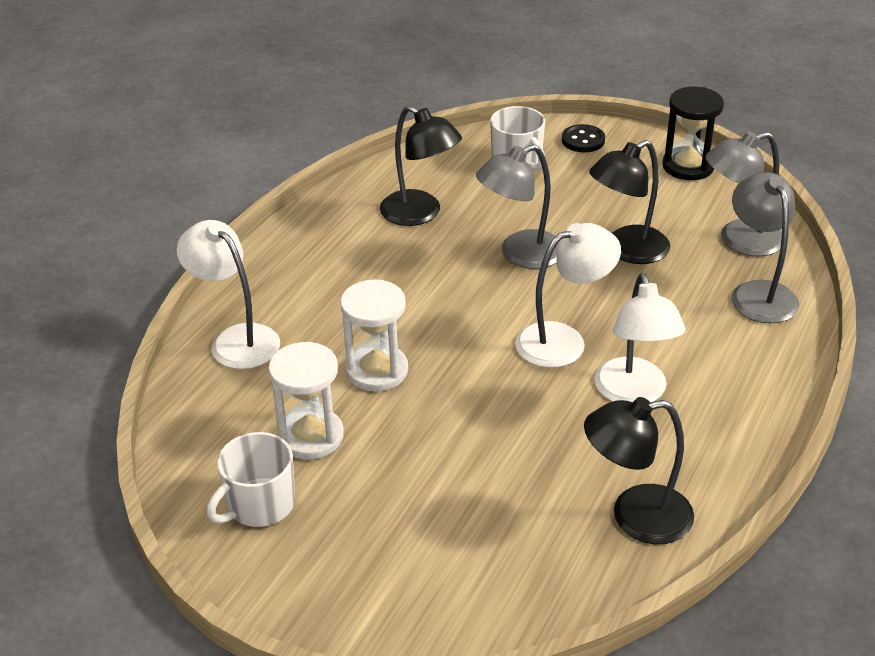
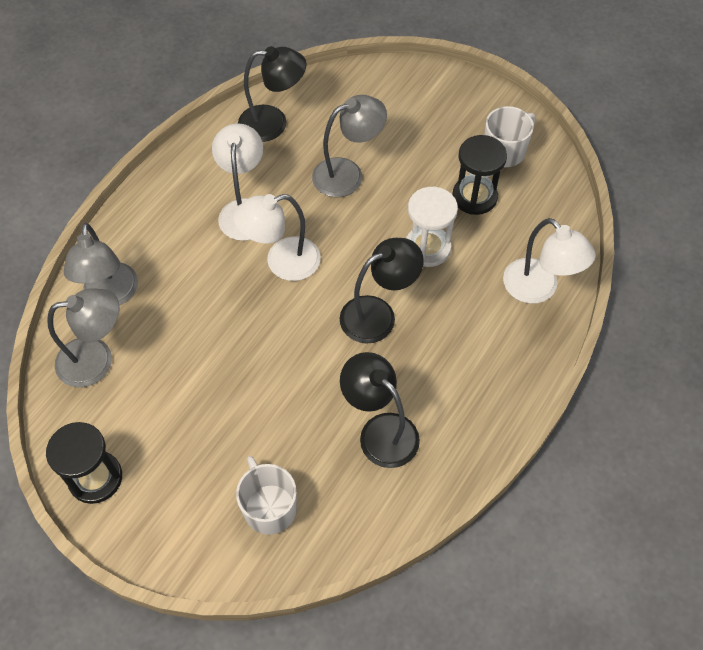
camera: 175 degrees left, 20 degrees up
(311, 436) = (474, 197): white hourglass -> black hourglass
(520, 254) = (295, 363): grey lamp -> grey lamp (348, 174)
(583, 140) = (189, 540): black button -> none
(627, 251) = (200, 358): black lamp -> black lamp (378, 314)

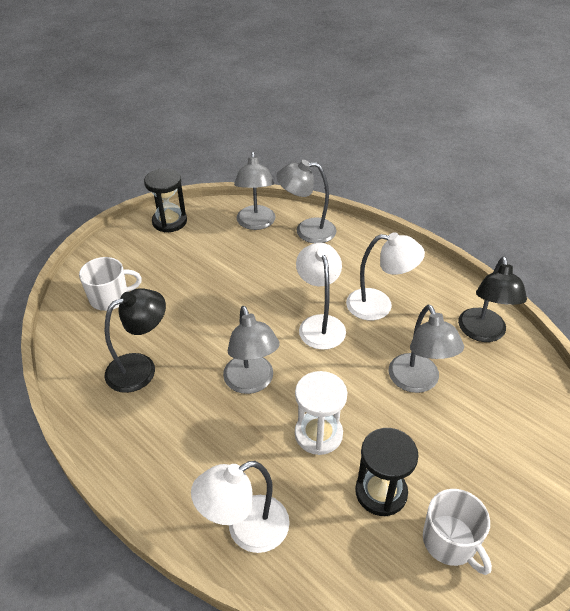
camera: 100 degrees right, 15 degrees down
(378, 314) = (251, 383): black lamp -> grey lamp

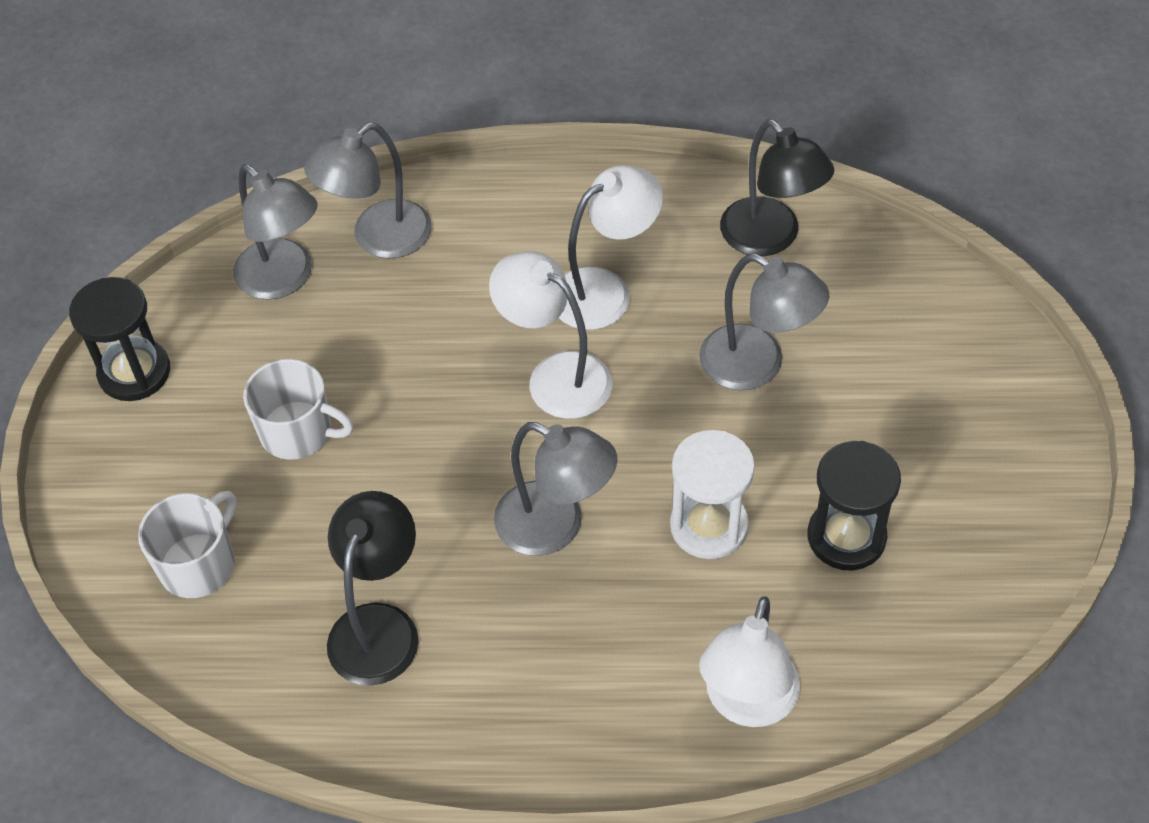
camera: 40 degrees left, 10 degrees up
(450, 541) = (965, 531): white mug -> white mug (298, 432)

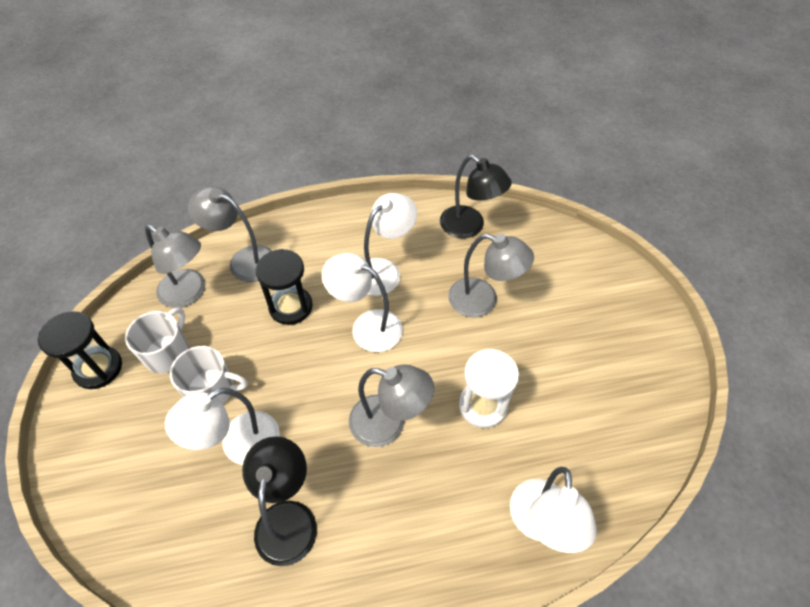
camera: 15 degrees left, 0 degrees up
(199, 564) = (156, 496): white mug -> white mug (168, 353)
(326, 517) = (239, 445): none -> white lamp
(378, 238) = (244, 260): grey lamp -> grey lamp turned 75 degrees clockwise
(846, 537) = (566, 397): black hourglass -> black hourglass (291, 307)

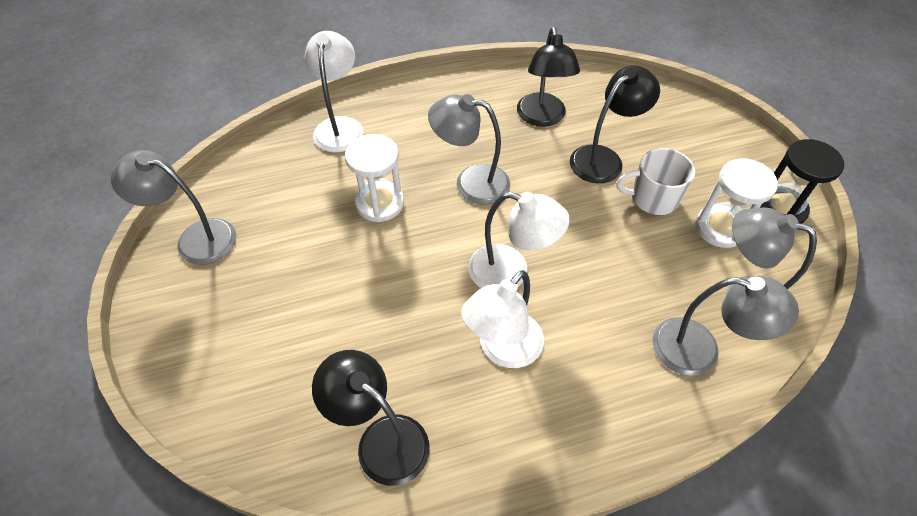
camera: 175 degrees right, 0 degrees up
(168, 353) = (720, 228): white mug -> white hourglass
(239, 445) = (603, 158): white lamp -> black lamp
(291, 307) = (609, 289): black hourglass -> none
(483, 301) = (370, 315): grey lamp -> grey lamp (195, 238)

